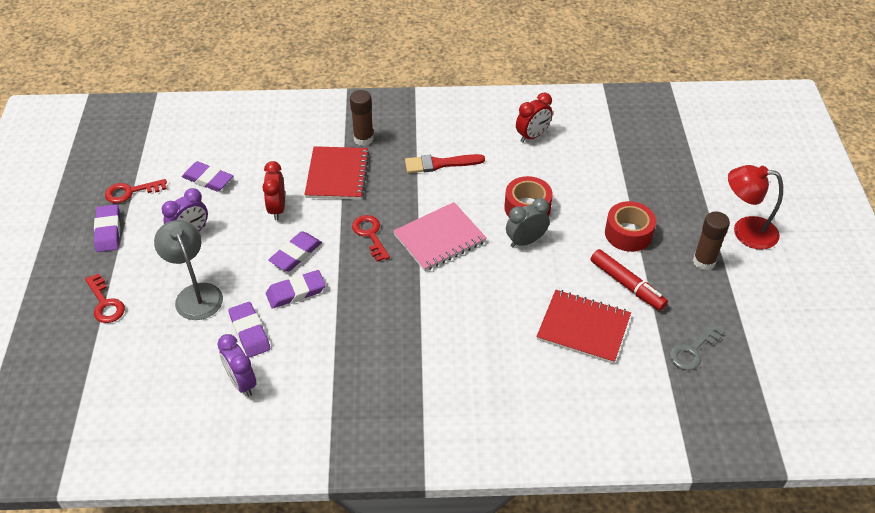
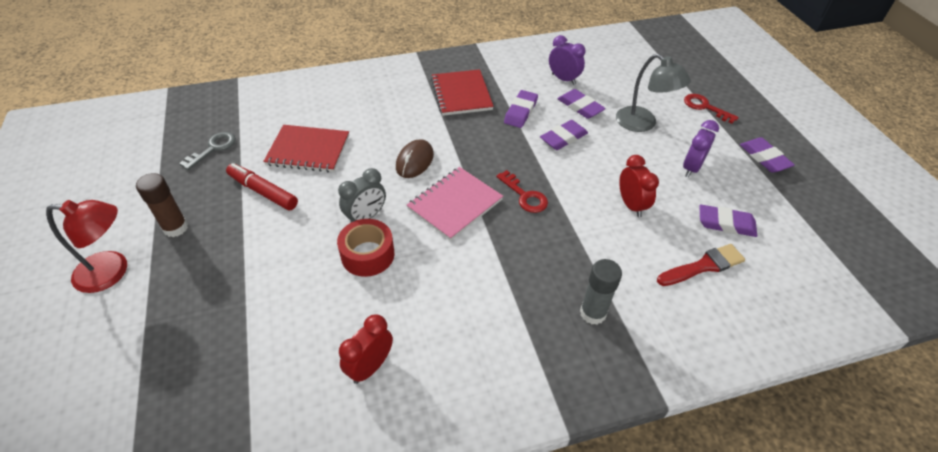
camera: 165 degrees right, 0 degrees up
(131, 192) = (786, 196): red key -> none
(296, 254) = (584, 167): purple eraser -> purple eraser (520, 112)
(337, 175) = (595, 255): red notebook -> red notebook (461, 94)
(363, 139) = (593, 313): brown glue stick -> grey glue stick
(440, 164) = (483, 294): red brush -> red brush (703, 266)
(467, 292) = (415, 161): none -> brown mouse
(628, 233) = (253, 244): red tape -> none

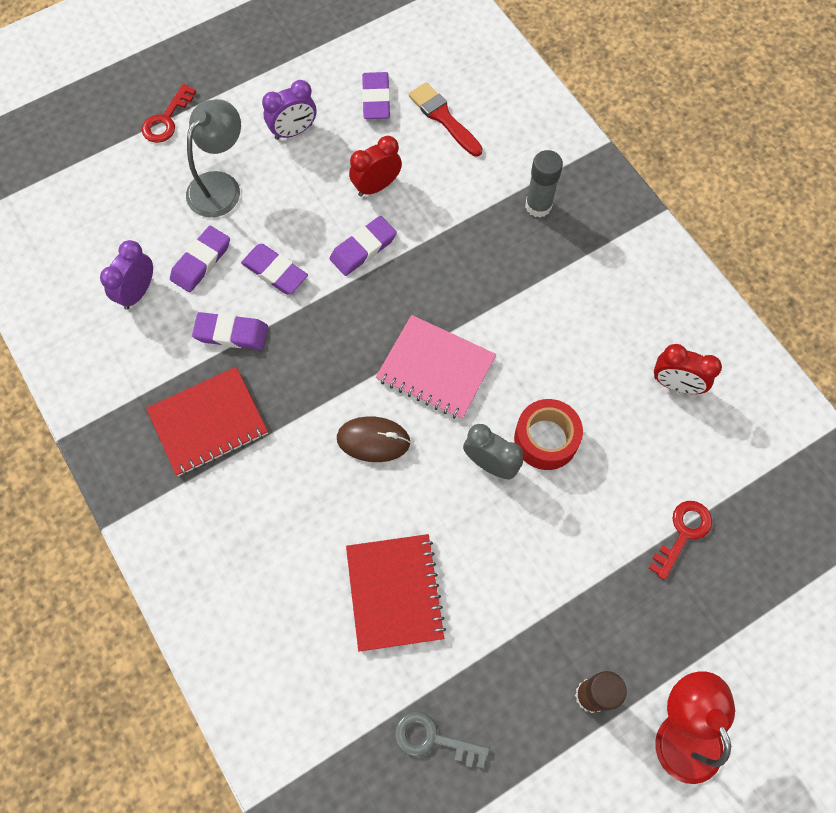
camera: 105 degrees left, 20 degrees up
(263, 192) = (492, 614): red marker -> none
(525, 196) = (396, 296): red key -> red key (683, 533)
(691, 168) = (294, 131): purple clock -> purple clock turned 45 degrees counterclockwise
(764, 158) = (254, 62): purple eraser -> purple eraser (363, 248)

